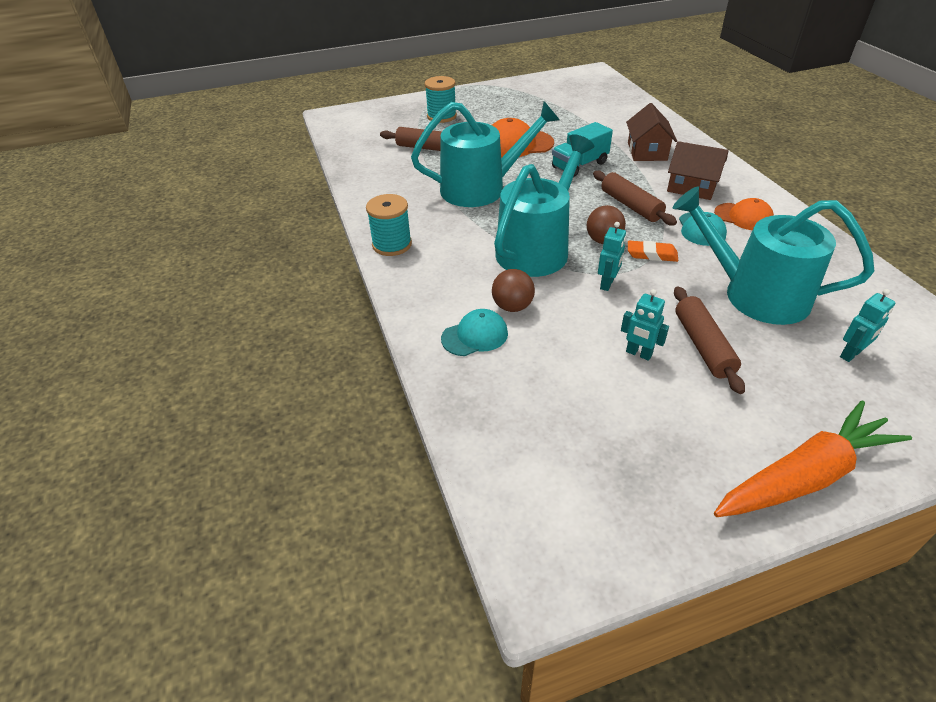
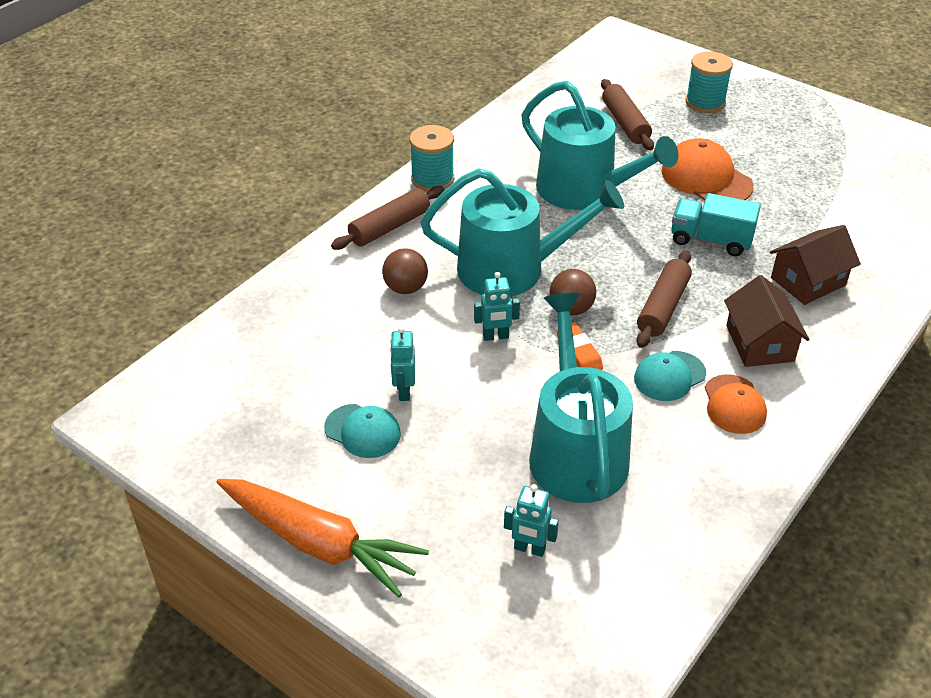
camera: 55 degrees right, 0 degrees up
(475, 336) = (346, 282): turquoise cap -> turquoise cap (363, 431)
(702, 346) = (452, 432): brown rolling pin -> brown rolling pin (389, 227)

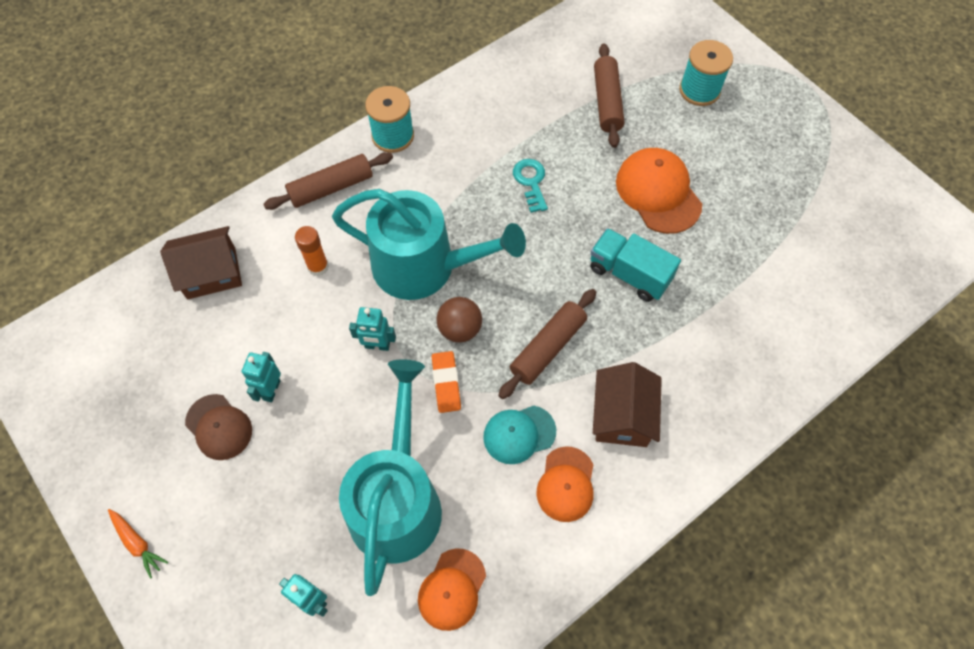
camera: 15 degrees right, 20 degrees up
(319, 543) = (137, 543): orange carrot -> orange carrot, size x0.41
(363, 431) = (219, 427): turquoise cap -> brown cap
(405, 288) = (318, 267): brown ball -> orange glue stick
(583, 190) = (531, 182): turquoise watering can -> turquoise key
(666, 508) = (452, 589): none -> orange cap
(808, 281) = (703, 349): brown house -> brown house (211, 273)

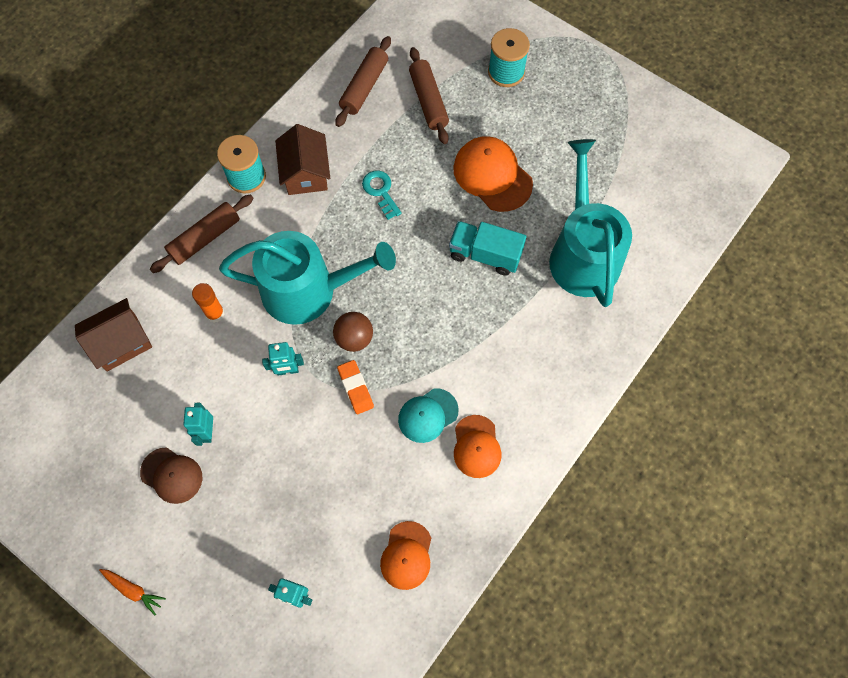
camera: 15 degrees left, 5 degrees up
(397, 501) = (342, 497): turquoise watering can -> turquoise watering can (583, 254)
(547, 347) = (432, 336): brown rolling pin -> brown rolling pin (364, 87)
(622, 416) = (508, 378): brown house -> brown house (306, 173)

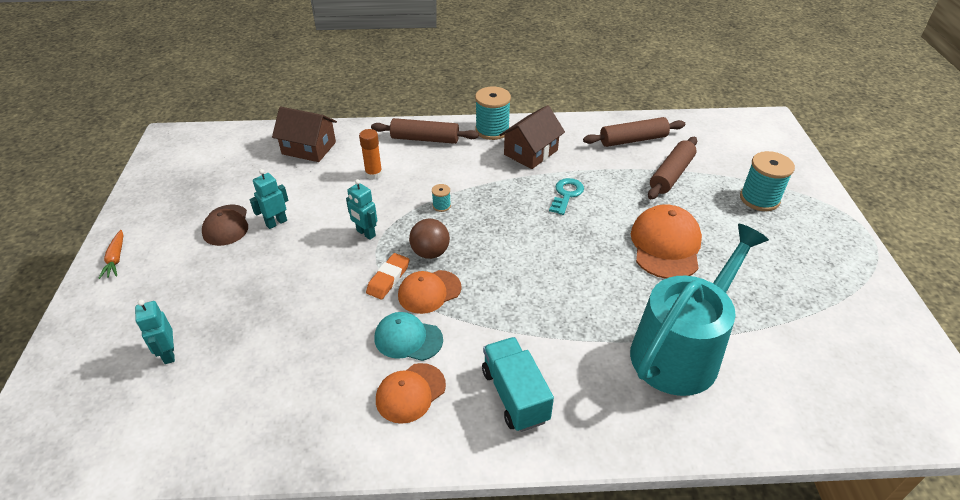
camera: 50 degrees right, 25 degrees down
(307, 291) = (441, 206): turquoise watering can -> turquoise spool
(406, 555) = (259, 408): orange cap -> orange cap (429, 292)
(485, 255) = (593, 284): turquoise truck -> turquoise truck (515, 395)

